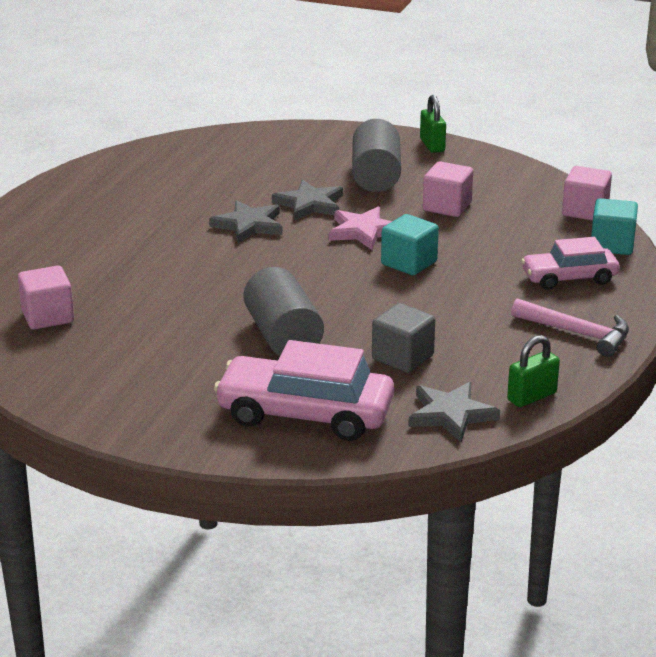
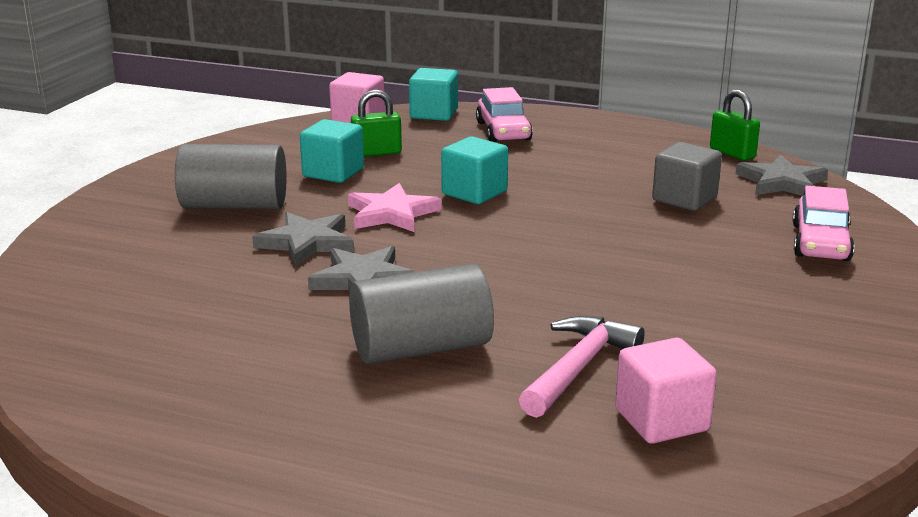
camera: 90 degrees left, 5 degrees down
(283, 336) = (662, 255): grey cylinder -> grey cylinder (421, 348)
(305, 414) = (820, 243): pink car -> pink car, size x0.63
(432, 145) = (154, 176): green padlock -> green padlock (376, 153)
(447, 207) = (333, 173): pink cube -> turquoise cube
(577, 333) = (611, 133): pink hammer -> pink hammer (578, 368)

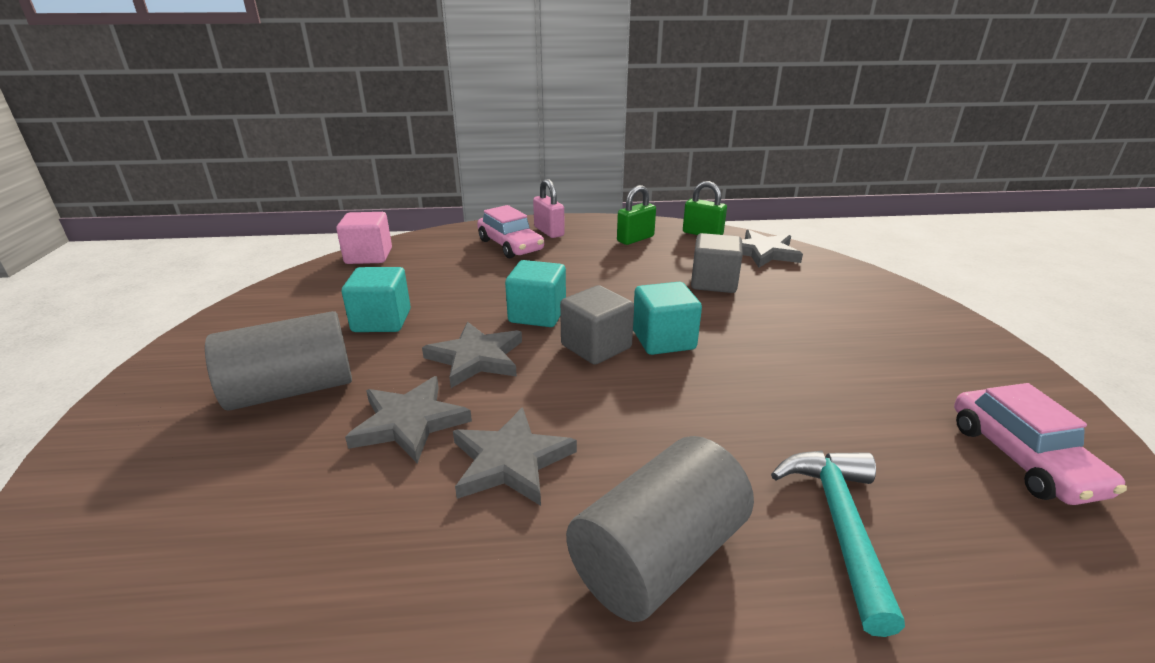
camera: 25 degrees left, 5 degrees up
(376, 153) = (411, 289): green padlock -> green padlock (635, 239)
(391, 213) = (476, 358): pink star -> grey star
(434, 114) = (436, 239): turquoise cube -> turquoise cube (663, 340)
(504, 226) = (596, 346): none -> grey cube
(557, 124) = (549, 231): none -> pink padlock
(578, 368) = (840, 525): pink hammer -> turquoise hammer
(661, 420) = (996, 581): pink cube -> none
(820, 243) = (853, 302): pink car -> pink car (1022, 458)

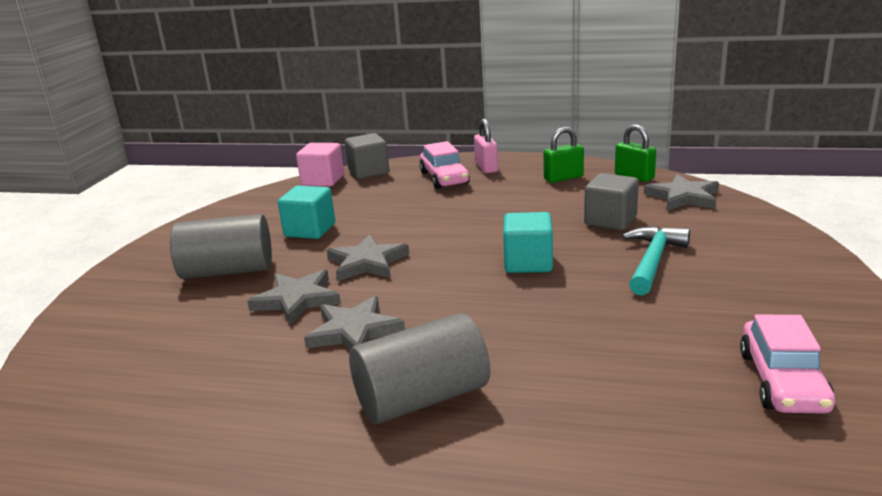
camera: 20 degrees right, 5 degrees down
(537, 314) = (434, 235): turquoise cube -> none
(596, 346) = (467, 263): grey cube -> grey cube (368, 172)
(840, 525) = (574, 401): turquoise hammer -> turquoise hammer (653, 261)

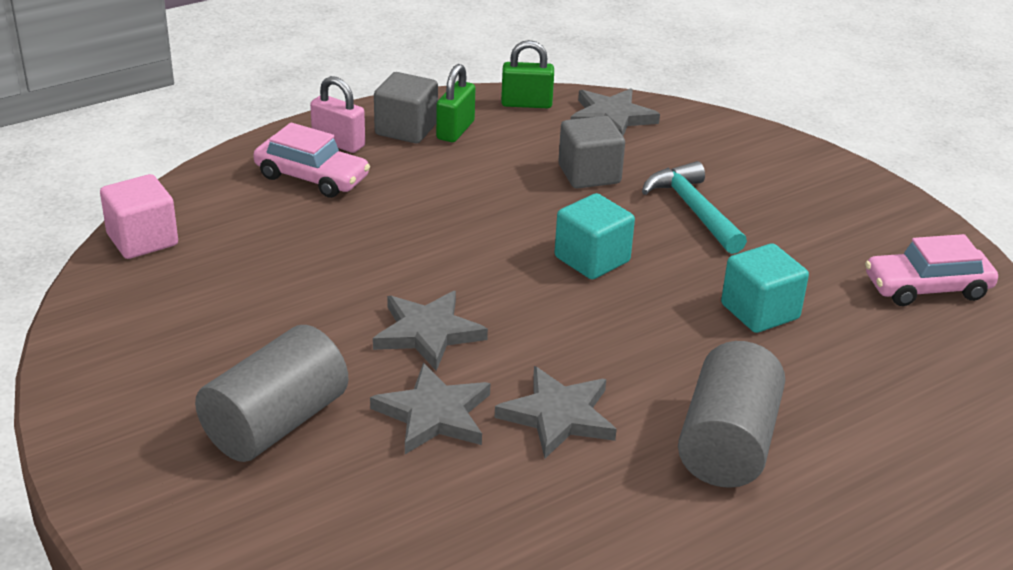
camera: 50 degrees left, 10 degrees up
(310, 230) = (274, 322): turquoise cube -> turquoise cube (760, 311)
(368, 172) = (186, 202): grey cube -> grey cube (406, 129)
(782, 381) = (927, 288): pink car -> pink car turned 120 degrees clockwise

